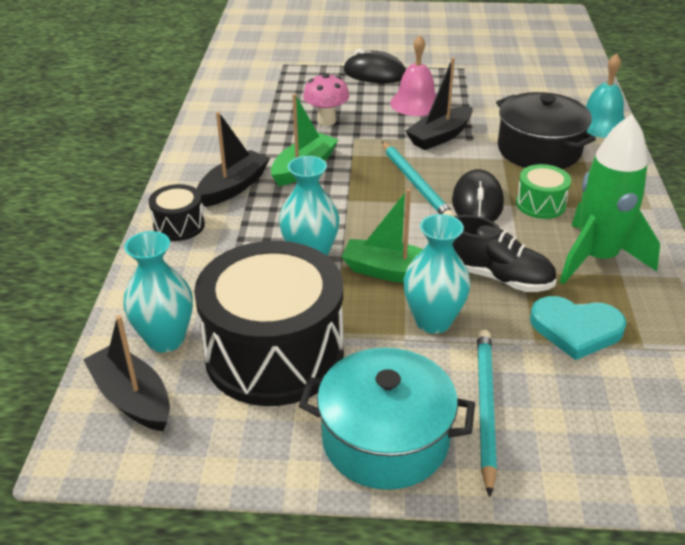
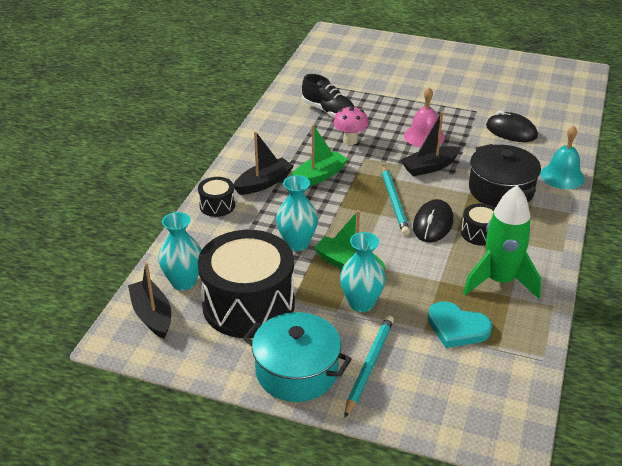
camera: 15 degrees right, 0 degrees up
(374, 74) = (403, 106): black mouse -> black mouse (511, 131)
(496, 277) = (419, 281): black shoe -> black shoe (328, 111)
(540, 204) = (479, 233): green drum -> black drum

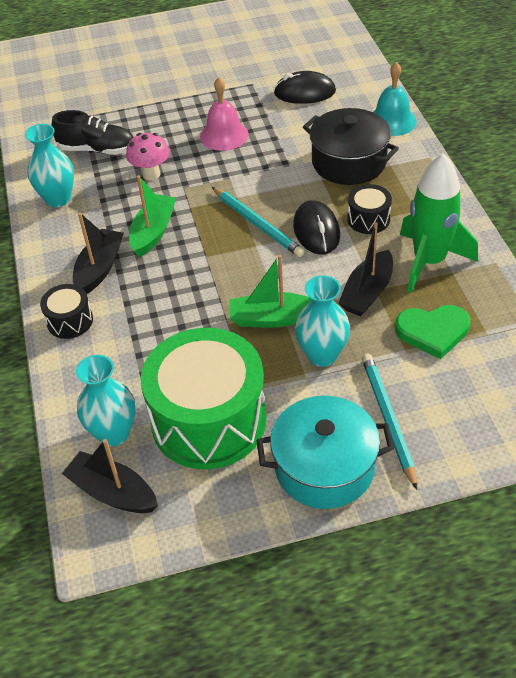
camera: 30 degrees left, 10 degrees up
(248, 304) = (209, 420): black drum -> green drum
(297, 243) = (198, 322): turquoise vase -> turquoise vase (58, 199)
(430, 167) = (259, 168): black boat -> black boat (367, 292)
(457, 327) = (433, 332): turquoise heart -> green heart

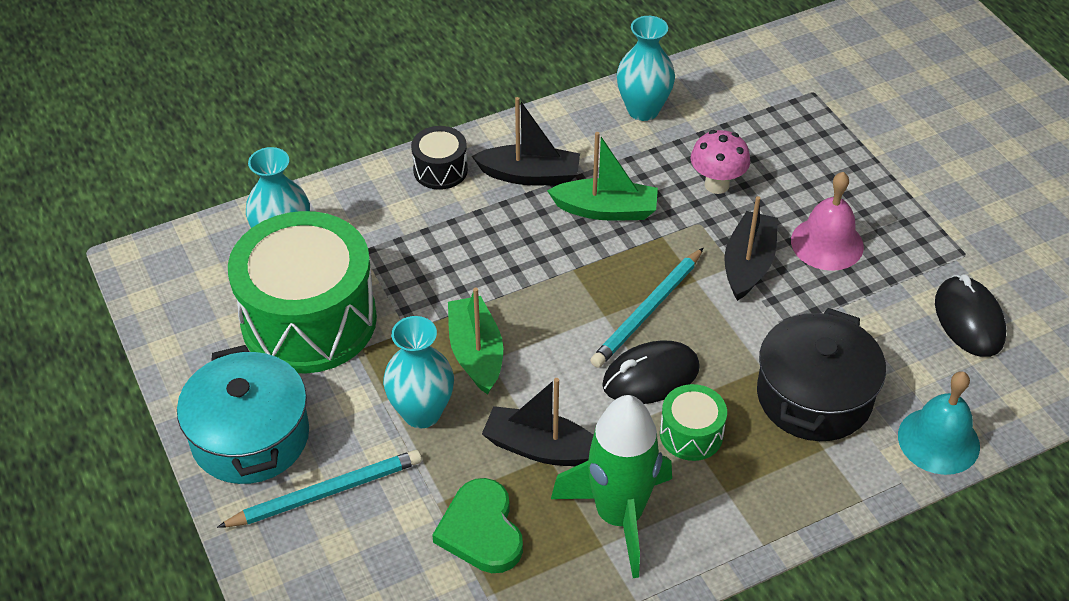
camera: 75 degrees right, 0 degrees up
(97, 149) = (750, 122): black shoe -> none
(113, 492) = (208, 260): black boat -> black boat (748, 264)
(368, 219) = (691, 434): black drum -> green drum

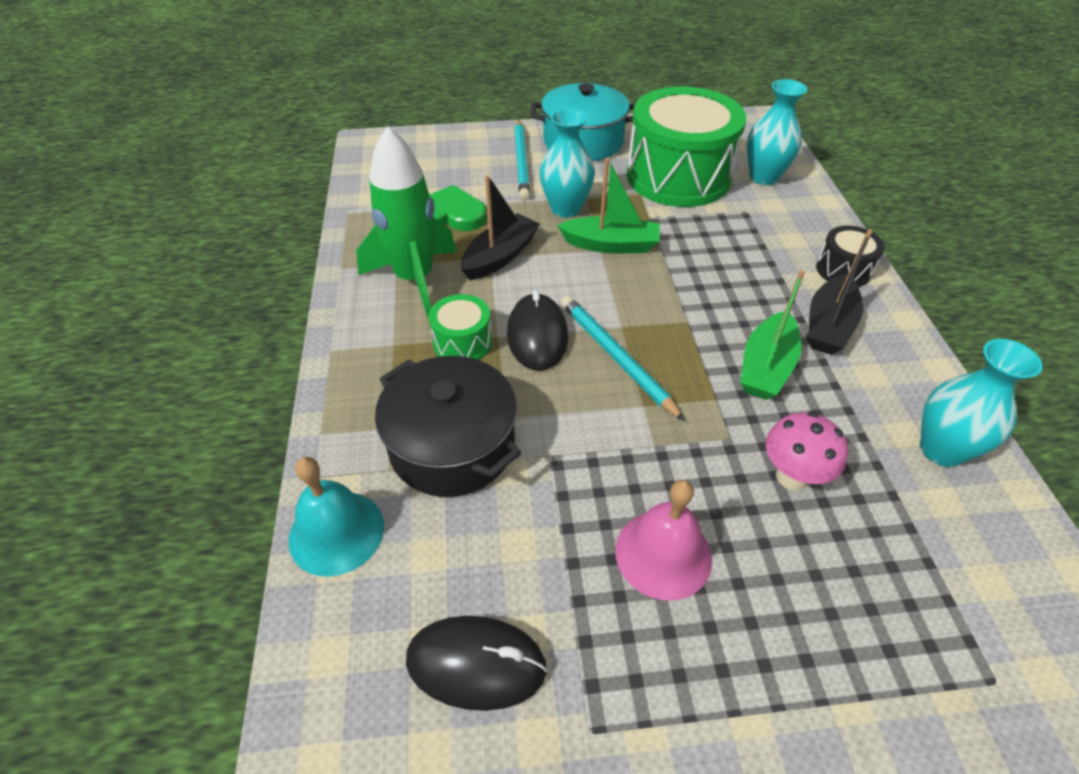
camera: 110 degrees right, 0 degrees up
(748, 264) = (652, 459): black boat -> none

